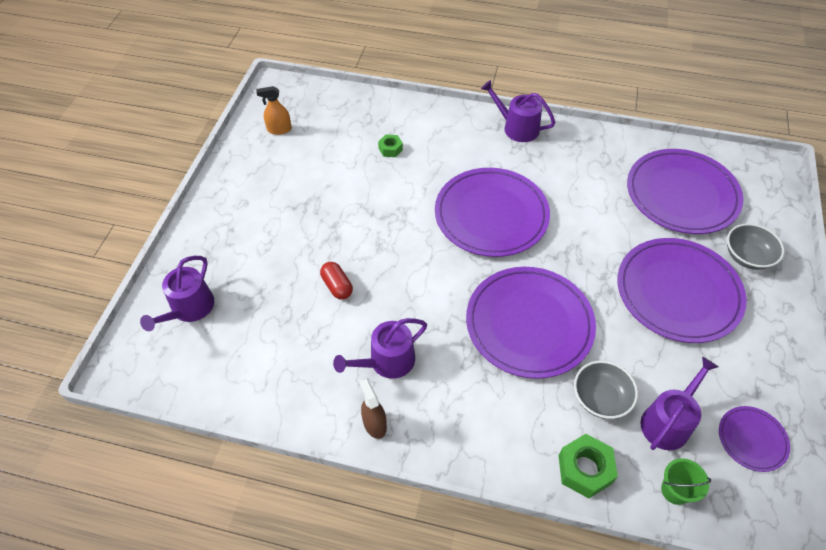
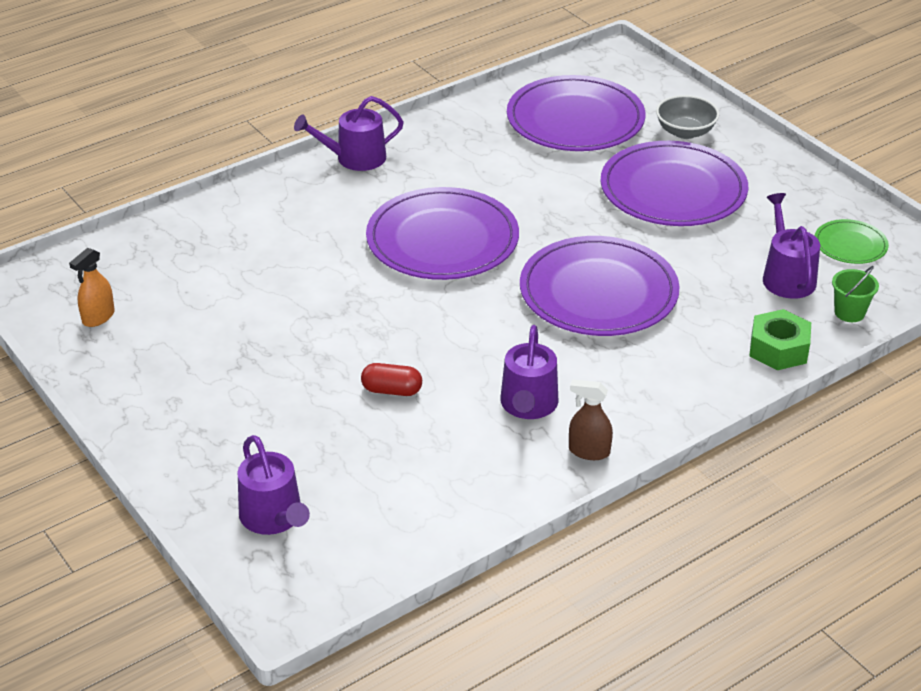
camera: 50 degrees left, 15 degrees down
(390, 149) = (256, 254): green nut -> none
(600, 398) = (723, 299): grey bowl -> none
(752, 439) = (850, 245): purple plate -> green plate

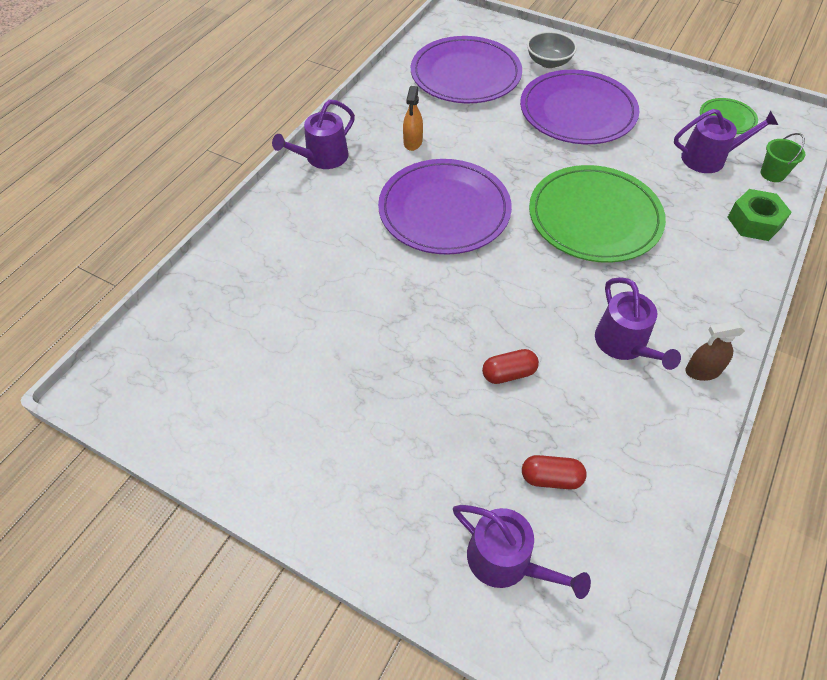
camera: 25 degrees left, 15 degrees up
(98, 317) = (198, 397): orange spray bottle -> orange spray bottle (413, 142)
(363, 477) = (551, 478): none -> red capsule
(598, 292) = (594, 217): purple plate -> green plate
(786, 276) = (709, 158): purple watering can -> purple watering can turned 120 degrees clockwise

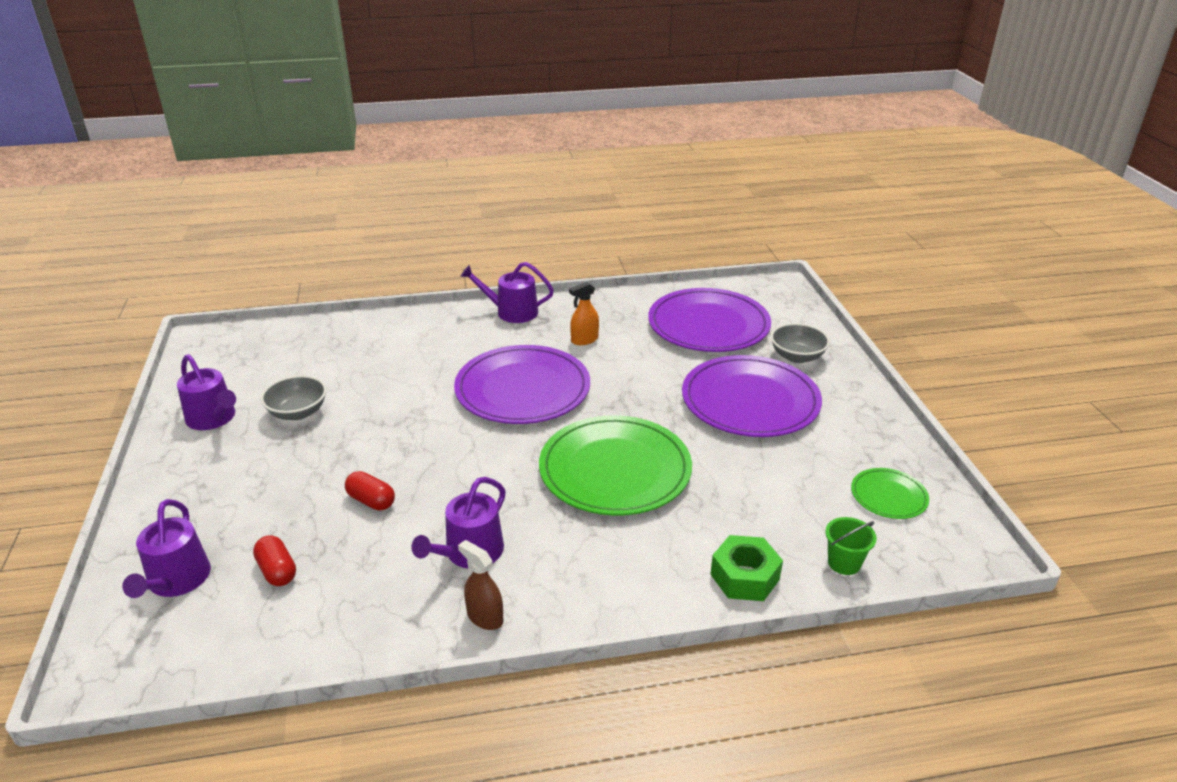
camera: 50 degrees right, 20 degrees down
(325, 367) = (298, 412): none -> grey bowl
(709, 158) = (803, 508): purple watering can -> purple watering can (213, 418)

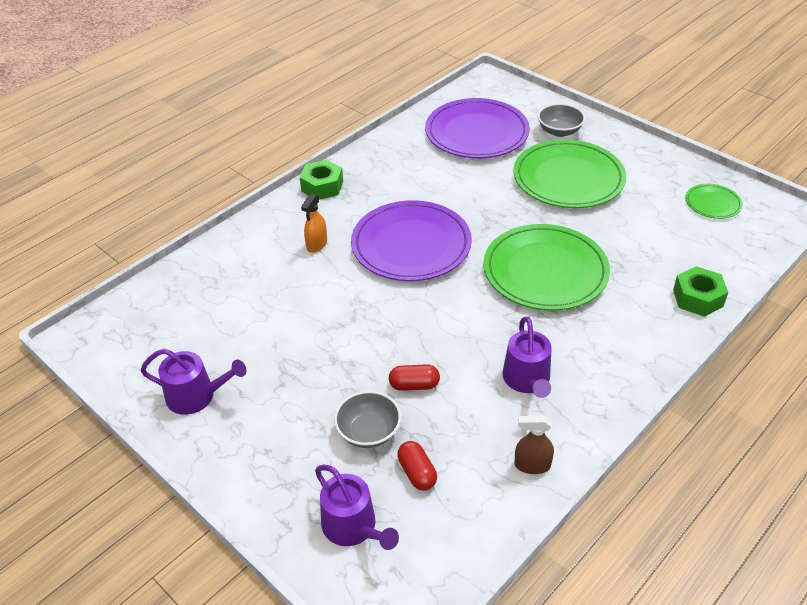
camera: 35 degrees left, 10 degrees up
(277, 571) = (417, 473): red capsule -> red capsule turned 45 degrees clockwise
(298, 412) = (262, 352): grey bowl -> grey bowl (368, 432)
(485, 617) = (590, 414): brown spray bottle -> brown spray bottle (532, 465)
(512, 312) = (322, 186): purple watering can -> green nut
(584, 340) = (406, 184): orange spray bottle -> orange spray bottle (317, 244)
(750, 401) = (568, 178): purple plate -> green plate
(844, 563) = (736, 259): green bucket -> none

